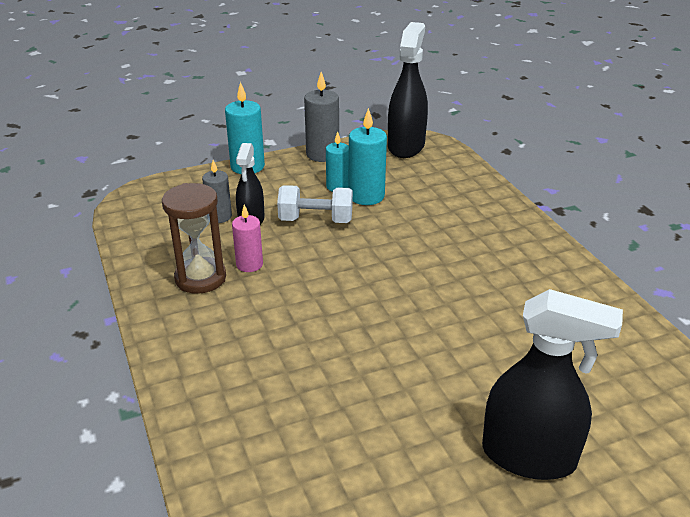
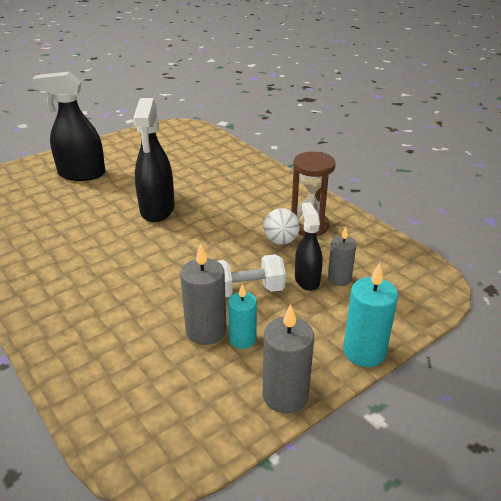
camera: 165 degrees right, 0 degrees up
(249, 264) = (280, 241): pink candle -> white ball
(366, 196) = (206, 331): turquoise candle -> grey candle
(406, 146) = (171, 442): black spray bottle -> black spray bottle (157, 209)

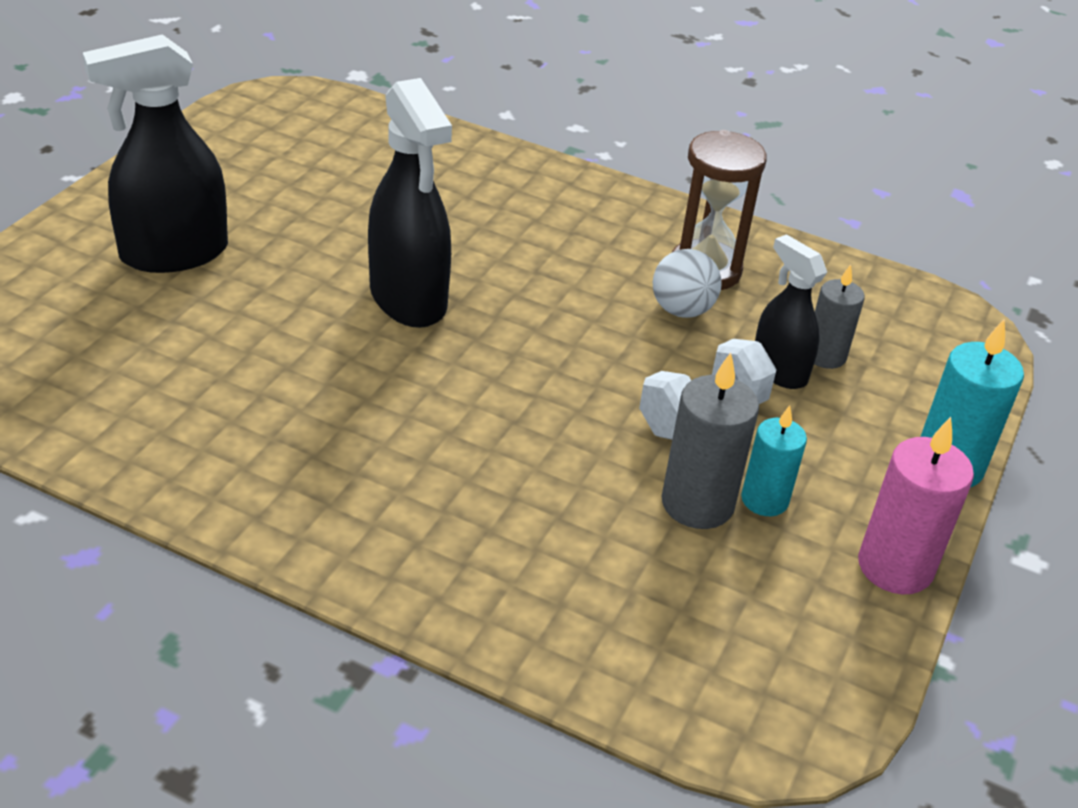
camera: 30 degrees left, 5 degrees up
(285, 395) = (895, 567): grey candle -> pink candle

